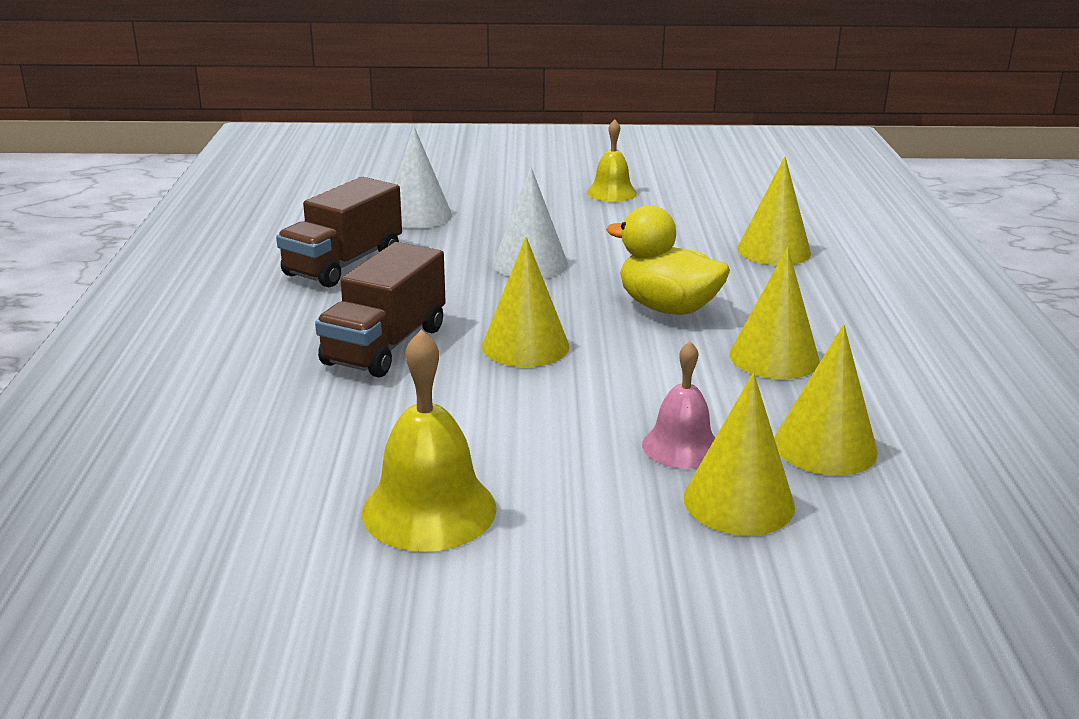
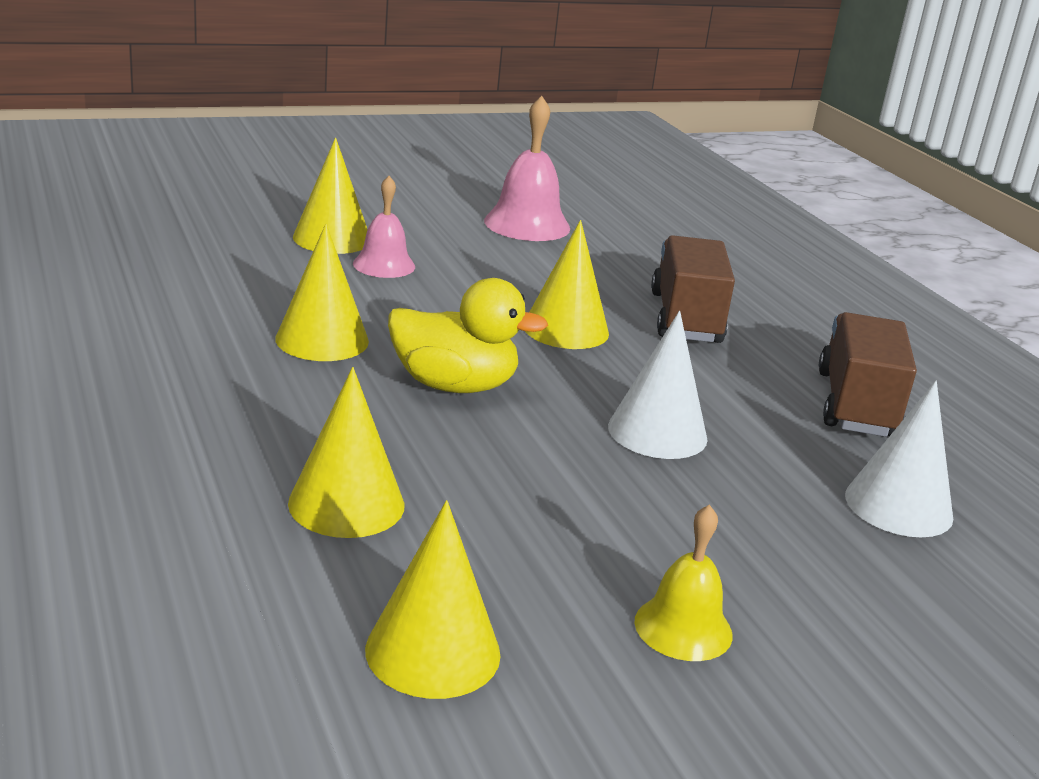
camera: 155 degrees right, 0 degrees up
(429, 509) = (527, 224): yellow bell -> pink bell
(825, 446) = (270, 272): yellow cone -> yellow cone (433, 651)

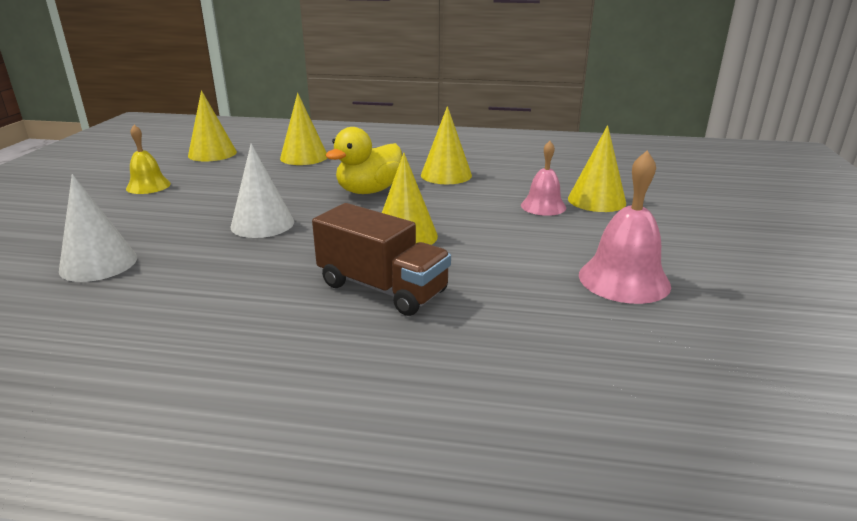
camera: 125 degrees right, 0 degrees up
(856, 404) = (186, 306): brown truck -> none

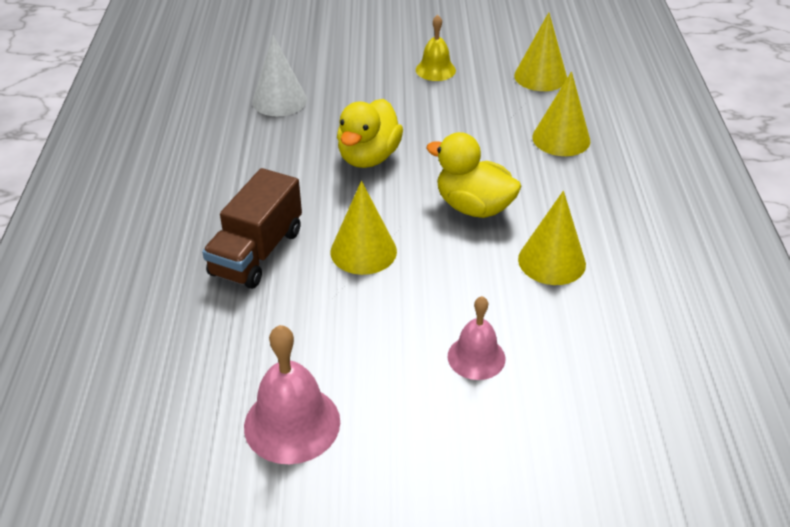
camera: 80 degrees right, 15 degrees up
(262, 224) = (368, 157): white cone -> yellow duck
(596, 200) = (514, 413): yellow cone -> none

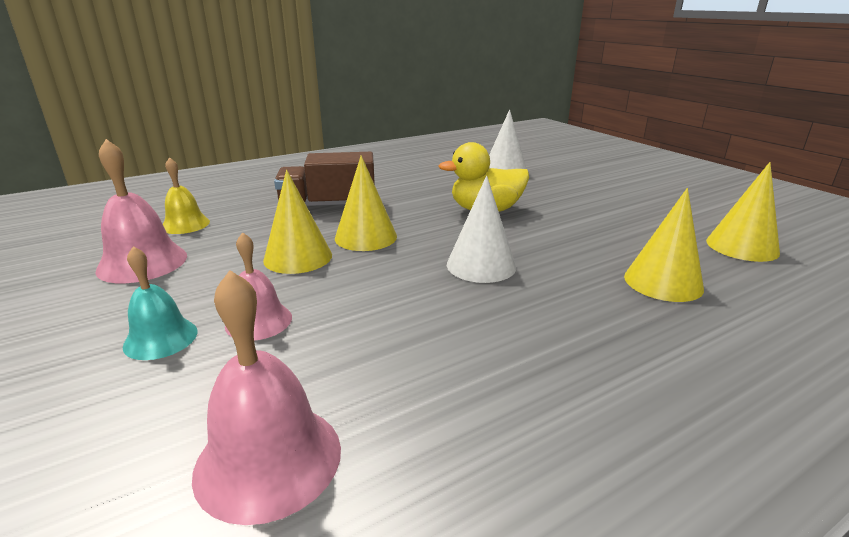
camera: 60 degrees right, 15 degrees down
(435, 70) = (646, 204): yellow bell -> yellow bell (185, 224)
(465, 421) = (161, 338): none -> turquoise bell
(473, 207) = (481, 265): yellow duck -> white cone
(551, 261) = (447, 328): yellow cone -> yellow cone (298, 257)
(641, 383) = (268, 459): none -> pink bell

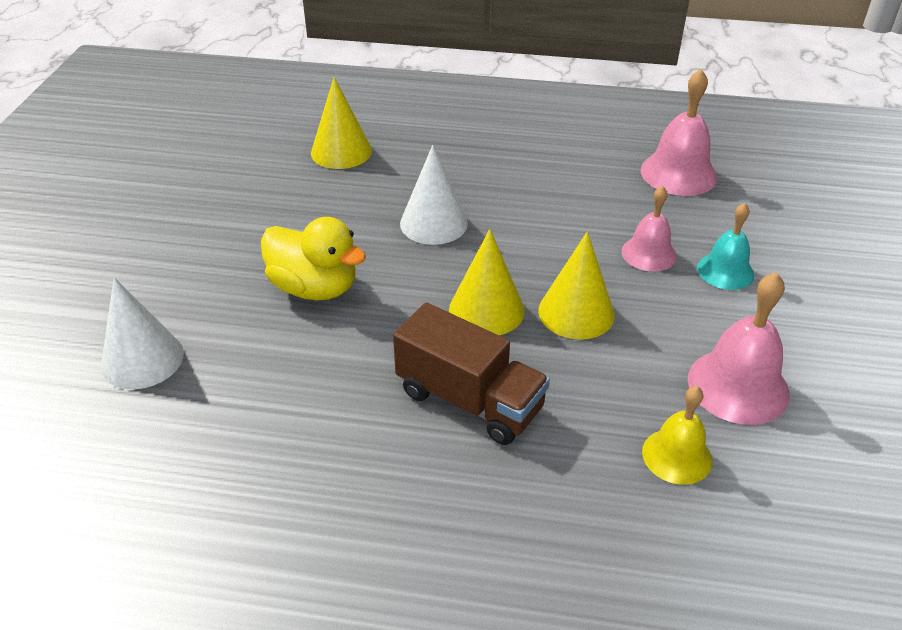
camera: 140 degrees left, 15 degrees up
(742, 246) = (221, 144): yellow cone -> none

